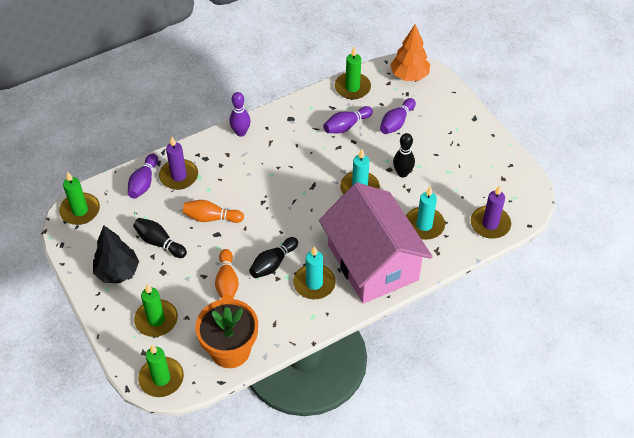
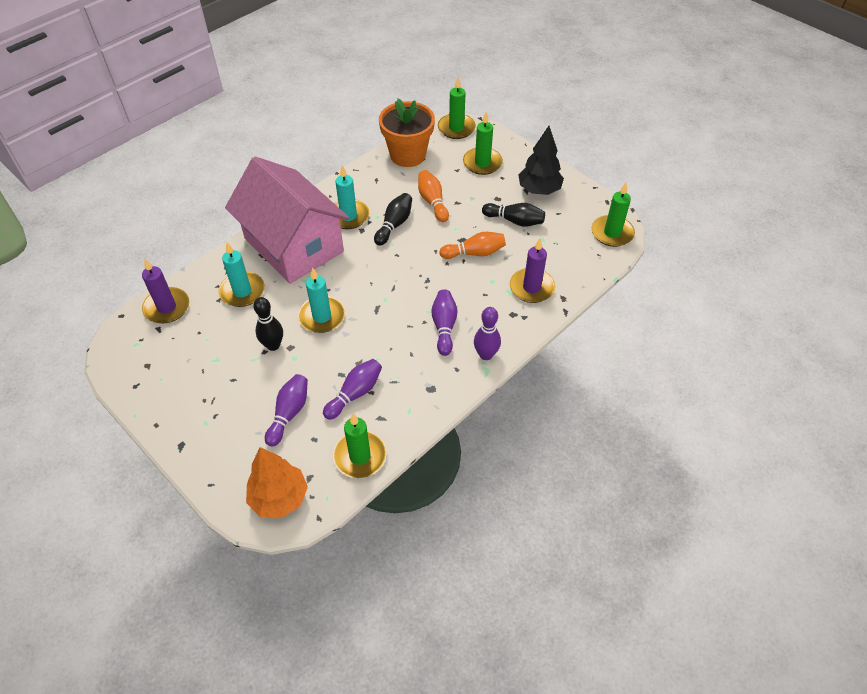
camera: 165 degrees right, 0 degrees up
(144, 182) = (565, 273): purple bowling pin -> purple bowling pin (444, 327)

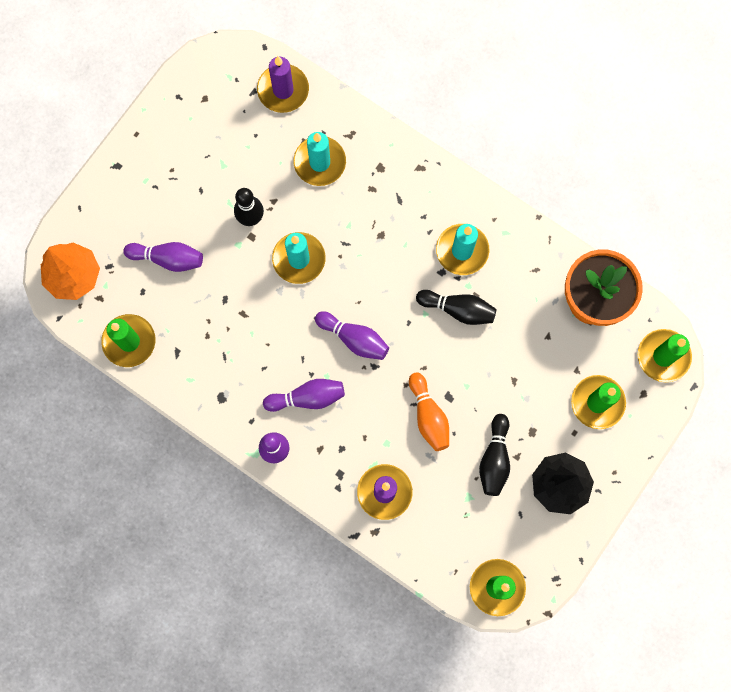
camera: 80 degrees right, 25 degrees up
(294, 245) = (401, 198): pink house -> none
(355, 393) = (202, 319): purple bowling pin -> purple bowling pin (354, 338)
(432, 202) = (508, 349): orange bowling pin -> none

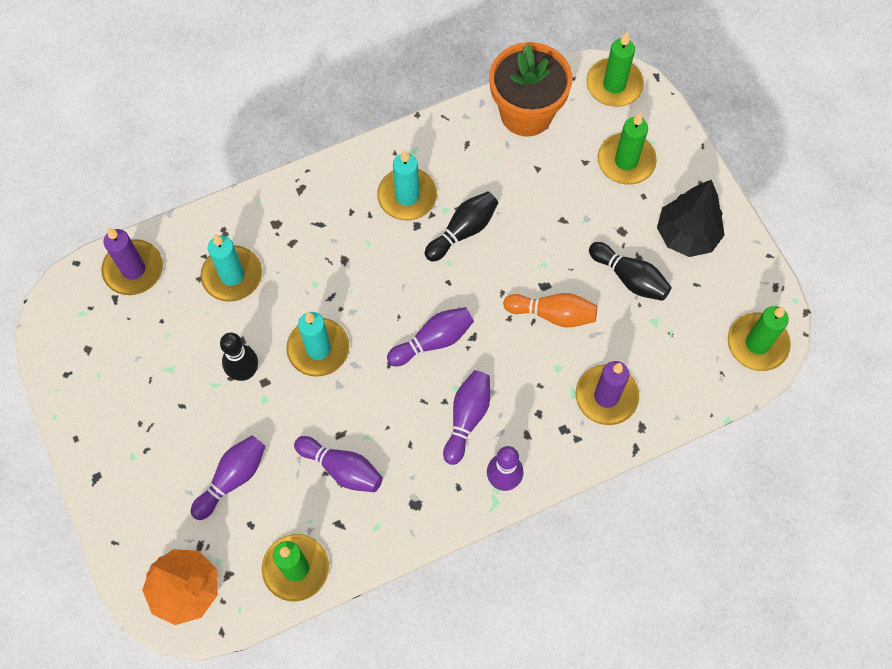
camera: 60 degrees left, 10 degrees down
(218, 330) = (342, 468): none -> purple bowling pin

